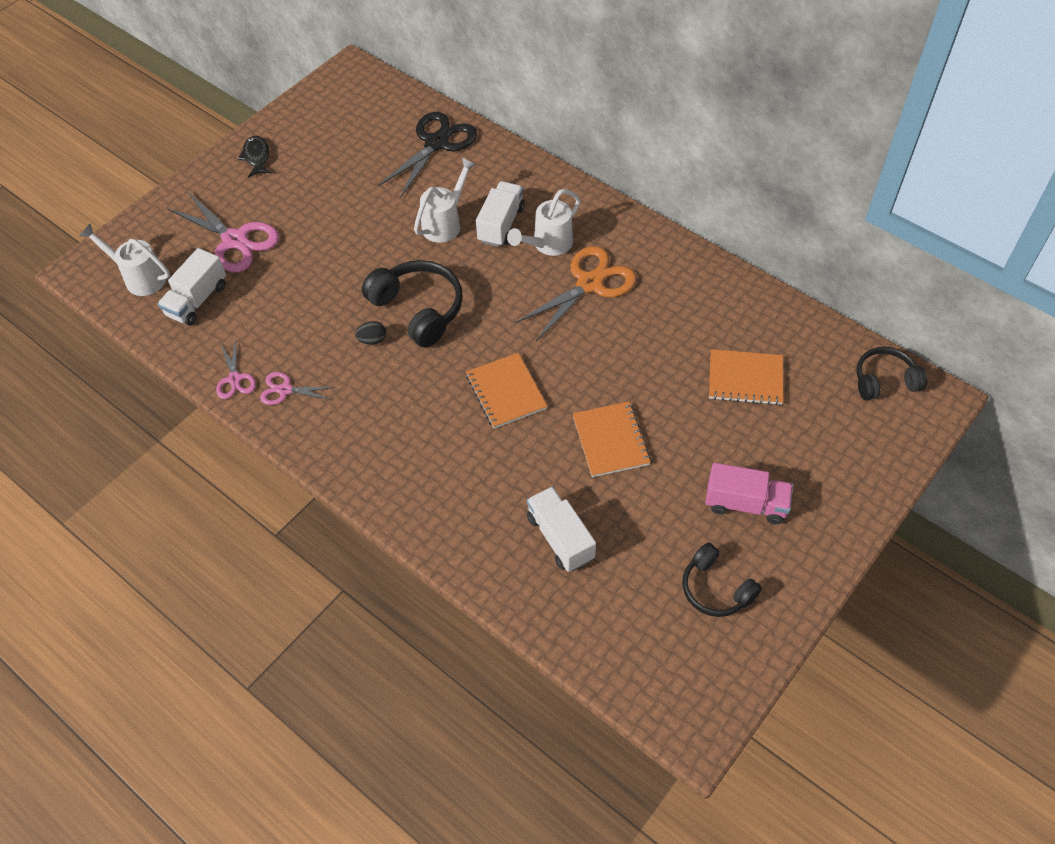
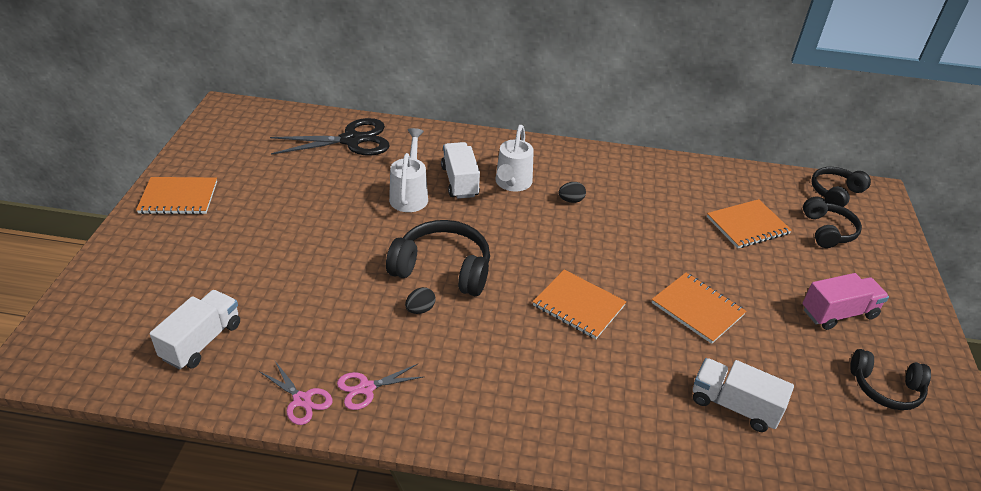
camera: 35 degrees left, 15 degrees down
(139, 277) = (114, 344): white watering can -> none
(197, 300) = (202, 341): white truck -> white truck turned 150 degrees counterclockwise
(235, 240) = (206, 273): pink scissors -> none
(257, 157) = (178, 197): black fish -> orange notebook
(436, 143) = (351, 140): black scissors -> black scissors turned 75 degrees clockwise
(590, 283) = (571, 200): orange scissors -> black egg
(827, 418) = (827, 231): none -> black headphones

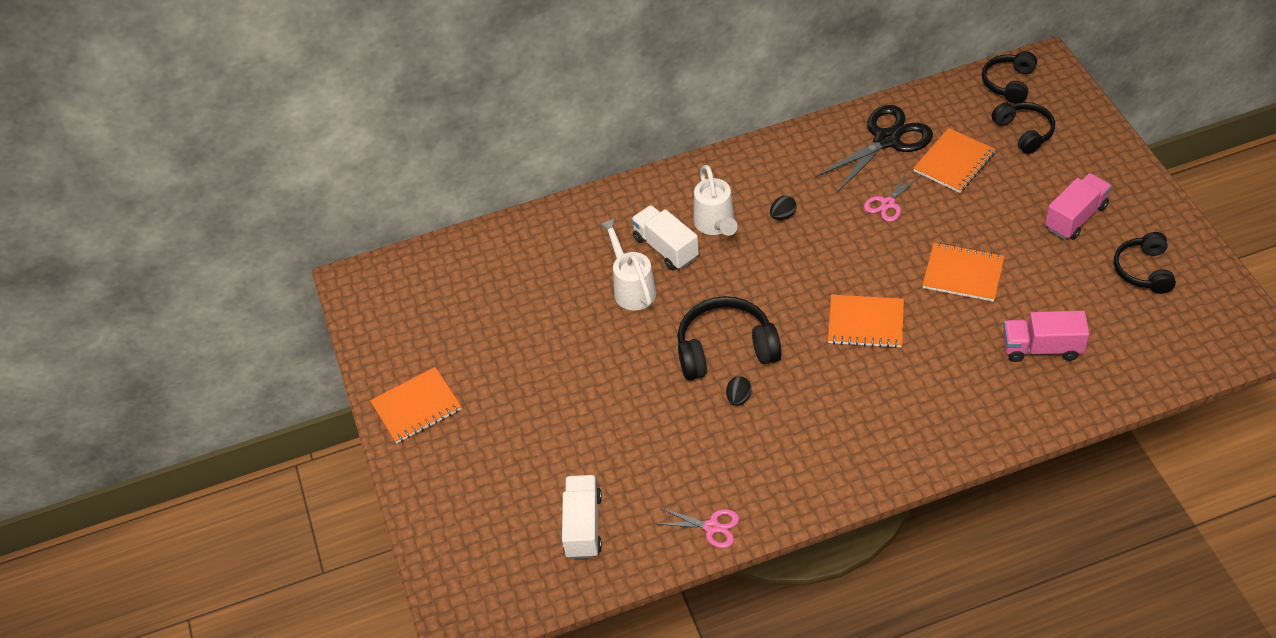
camera: 20 degrees left, 10 degrees up
(351, 140) = (520, 254): black scissors -> black scissors (886, 140)
(366, 388) = (753, 489): pink scissors -> pink scissors (888, 204)
(734, 406) = (1042, 348): white truck -> pink truck
(885, 388) = (1143, 270): black headphones -> black headphones turned 105 degrees clockwise

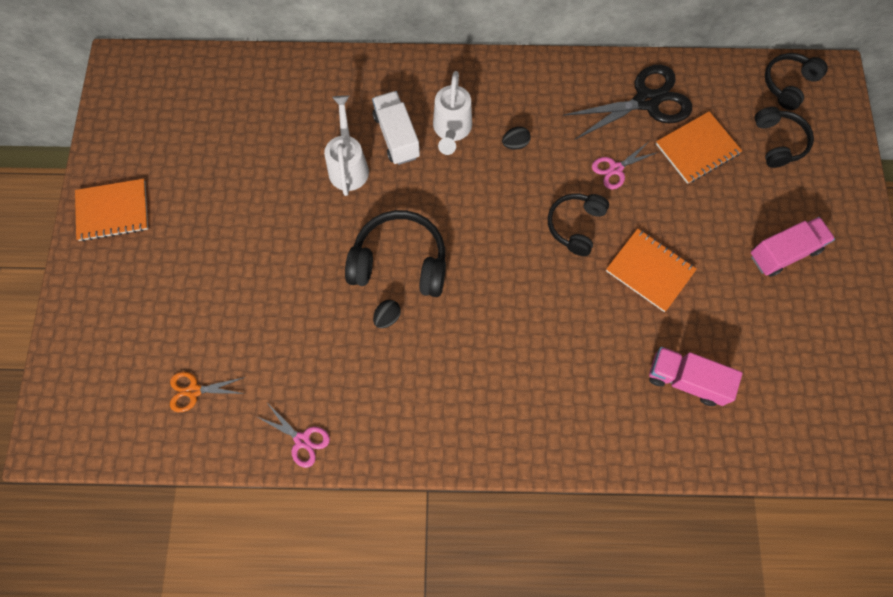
camera: 15 degrees right, 20 degrees up
(583, 526) = (194, 391): white truck -> orange scissors
(865, 323) = (536, 286): orange notebook -> none
(1143, 270) = (821, 336): black headphones -> black headphones (575, 226)

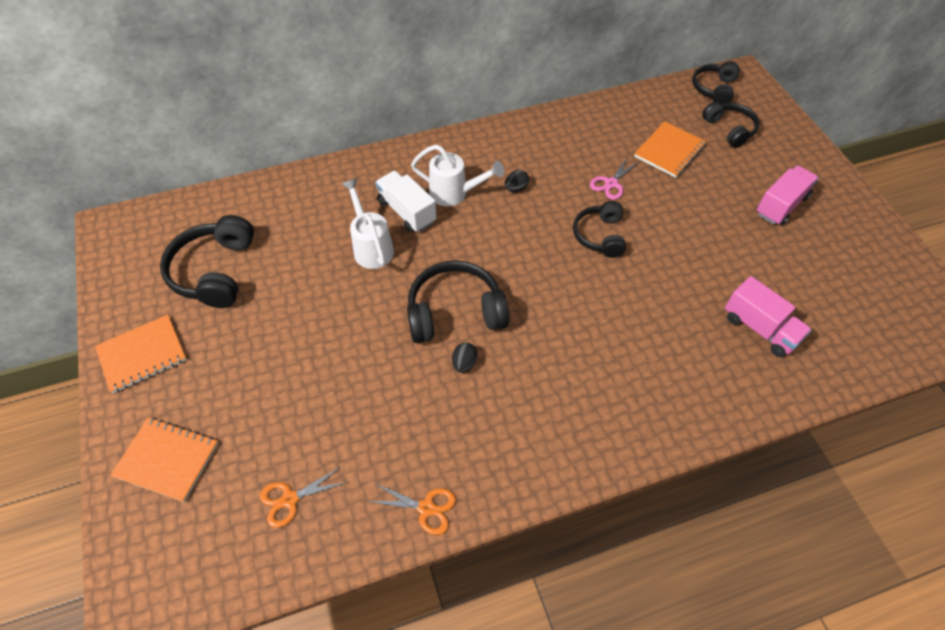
camera: 20 degrees left, 15 degrees down
(198, 145) = (215, 271): none -> black headphones
(302, 440) = (426, 508): pink scissors -> orange scissors
(451, 130) = (454, 193): white watering can -> white watering can turned 60 degrees counterclockwise
(646, 101) = (610, 129): black scissors -> none
(649, 271) = (681, 251): orange notebook -> orange notebook (167, 460)
(685, 380) = (760, 328): pink truck -> pink truck turned 135 degrees counterclockwise

